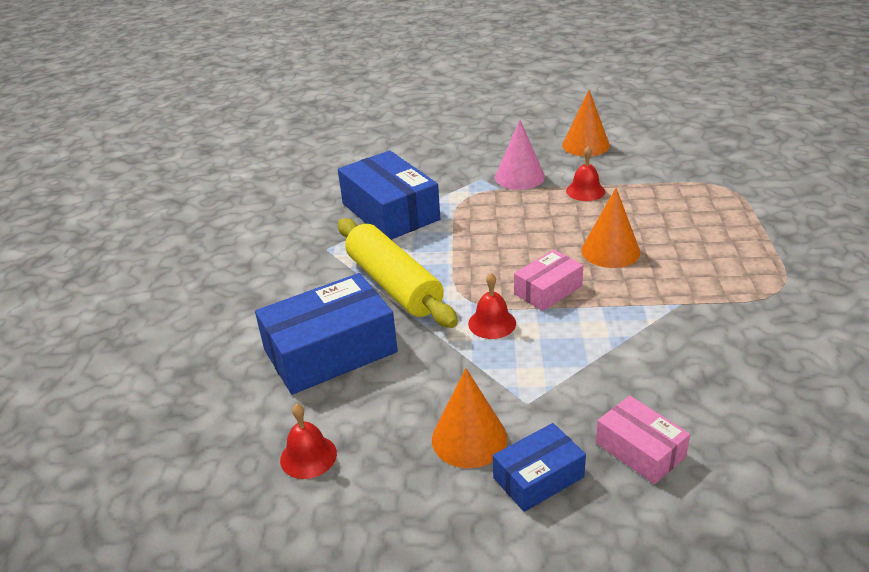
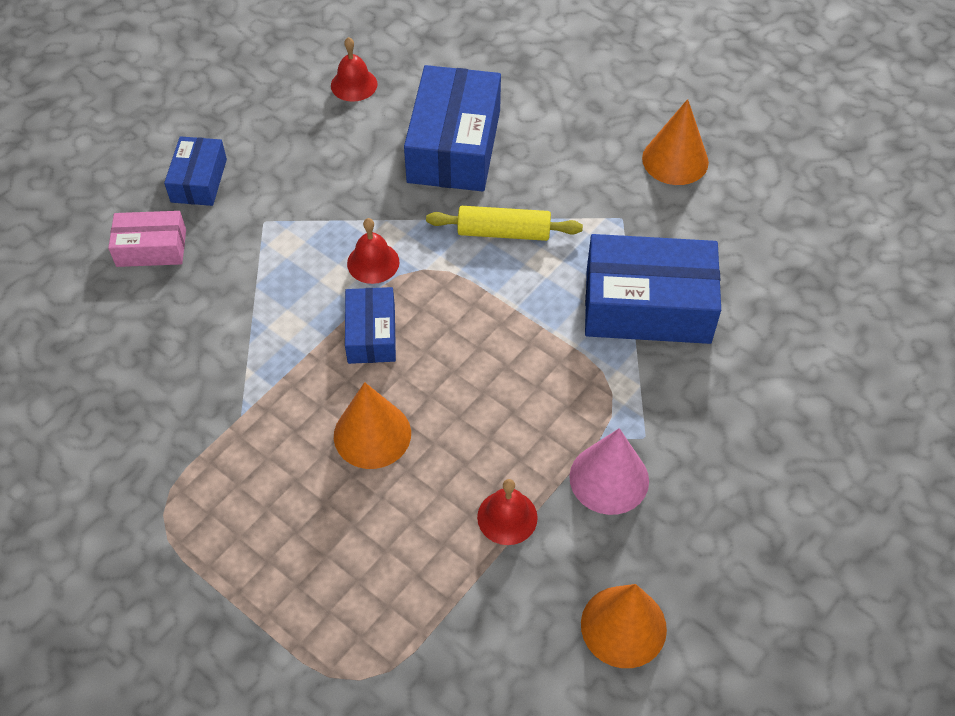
camera: 125 degrees right, 20 degrees up
(394, 285) = (503, 232): yellow rolling pin -> yellow rolling pin, size x0.62
(469, 438) = (271, 168): orange cone -> orange cone (675, 160)
(548, 290) = (371, 334): pink box -> blue box

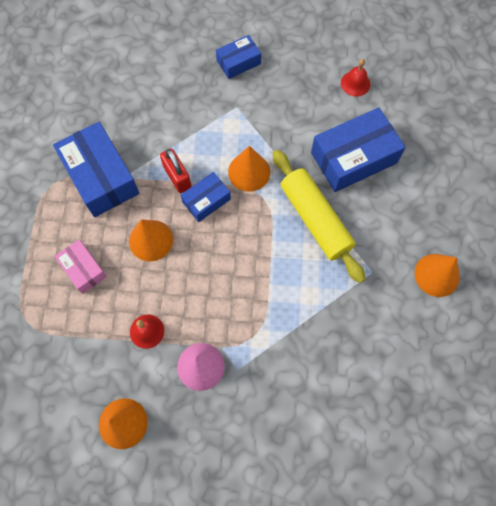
camera: 55 degrees right, 15 degrees up
(151, 248) = (185, 73): pink box -> pink box (83, 269)
(304, 348) = (177, 177): none -> red padlock
(373, 262) = (249, 172): red bell -> orange cone
(503, 232) = (315, 219): yellow rolling pin -> yellow rolling pin, size x1.62
(647, 306) = (322, 321): blue box -> blue box (101, 177)

